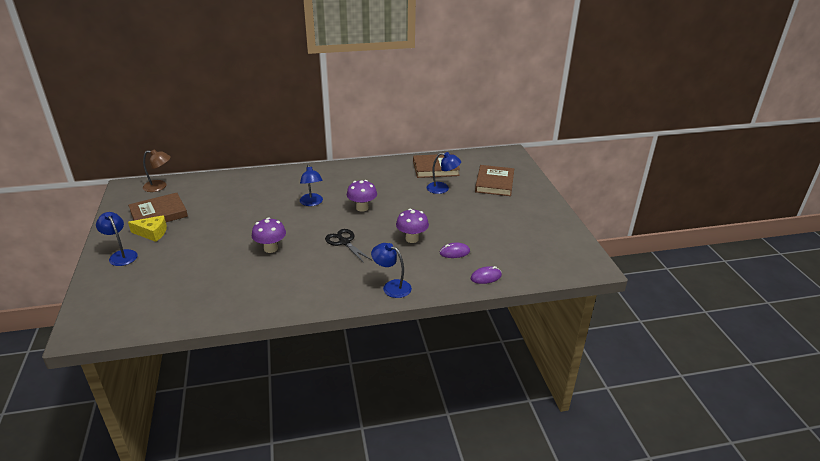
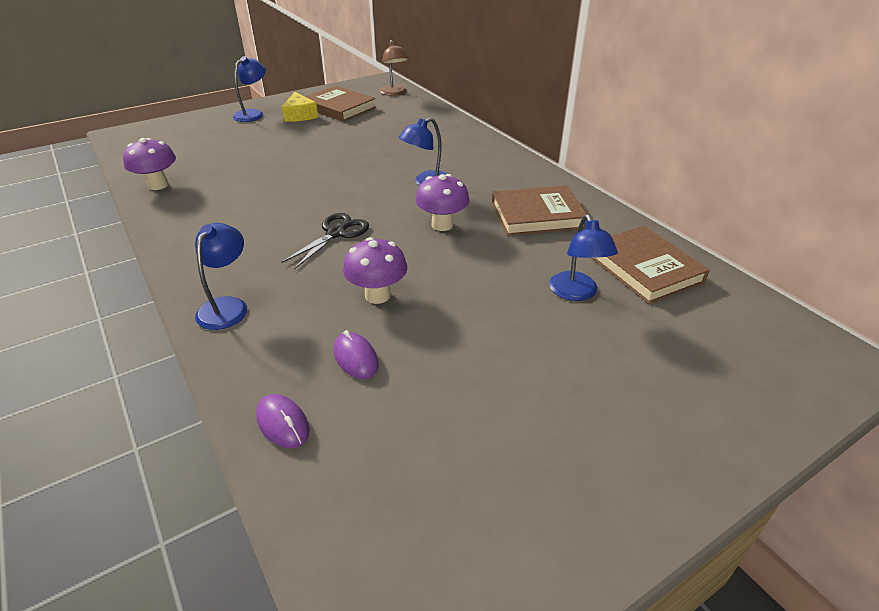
camera: 70 degrees right, 5 degrees up
(271, 248) = (296, 184): purple mushroom -> purple mushroom (158, 185)
(494, 183) = (671, 363): brown book -> brown book (537, 215)

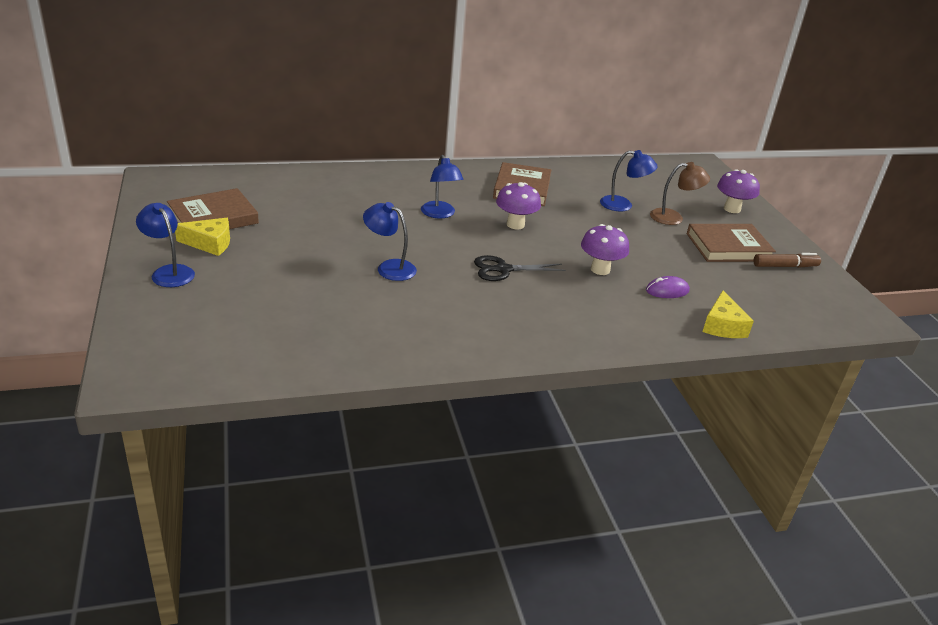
camera: 75 degrees left, 5 degrees down
(158, 185) = (332, 355): purple mushroom -> purple mushroom (732, 209)
(227, 306) = (590, 333): blue lamp -> blue lamp (389, 267)
(283, 423) = (722, 326): purple mouse -> yellow cheese
(336, 233) = (503, 269): black scissors -> black scissors turned 60 degrees counterclockwise
(394, 93) = (205, 180): brown lamp -> brown lamp (673, 217)
(530, 504) = (785, 266): none -> brown marker
(644, 268) = (605, 178): brown book -> brown book (728, 247)

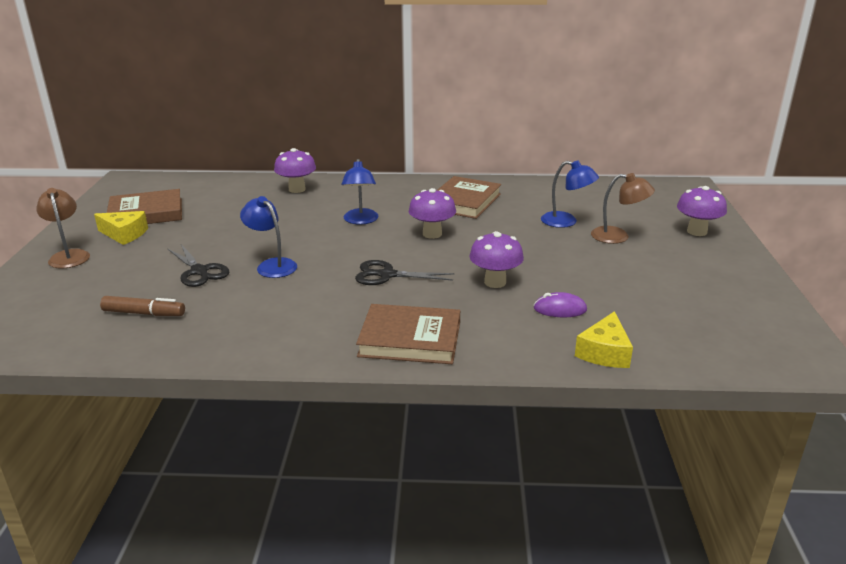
camera: 20 degrees right, 5 degrees down
(169, 272) = (69, 255): blue lamp -> brown lamp
(322, 279) = (199, 271): none -> black scissors
(352, 182) = (297, 189): none -> purple mushroom
(728, 247) = (667, 269): brown book -> brown book (410, 339)
(785, 266) = (728, 294): brown marker -> brown marker (144, 313)

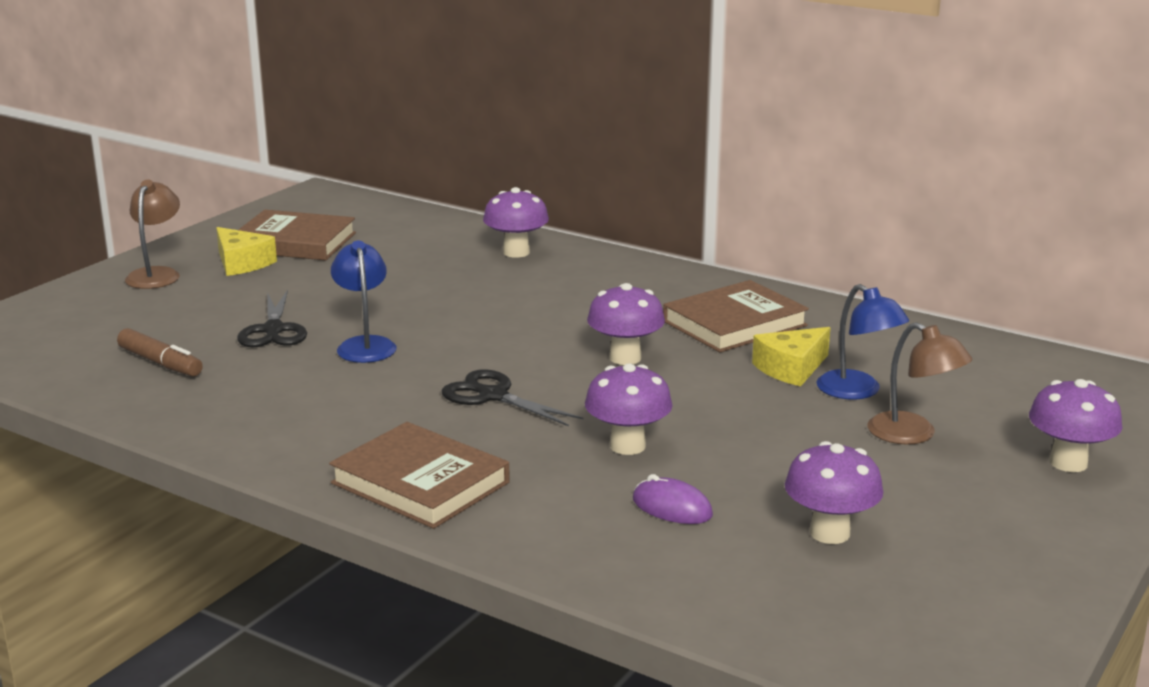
camera: 30 degrees right, 5 degrees down
(360, 220) = (549, 315): blue lamp -> none
(604, 352) = (657, 581): yellow cheese -> yellow cheese (791, 368)
(647, 298) = (830, 533): none -> purple mushroom

